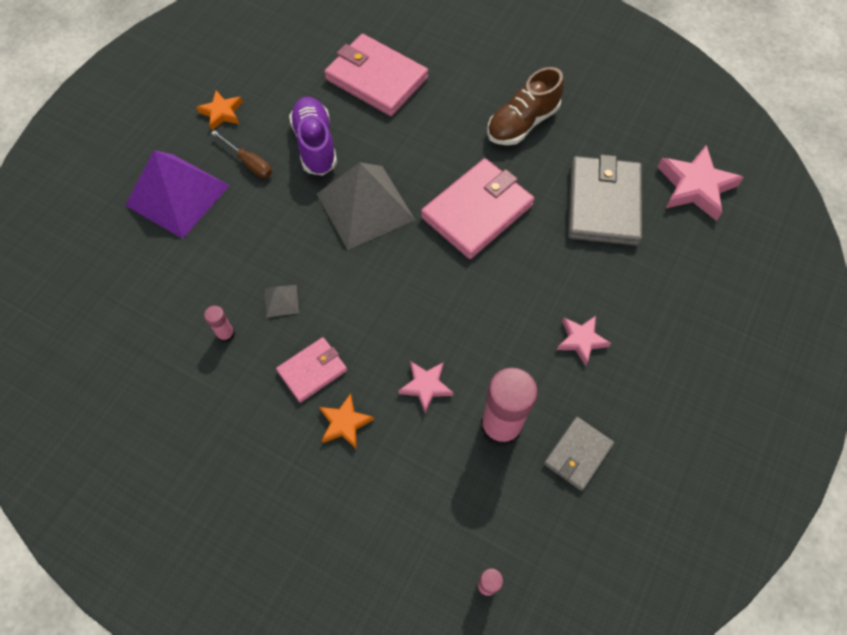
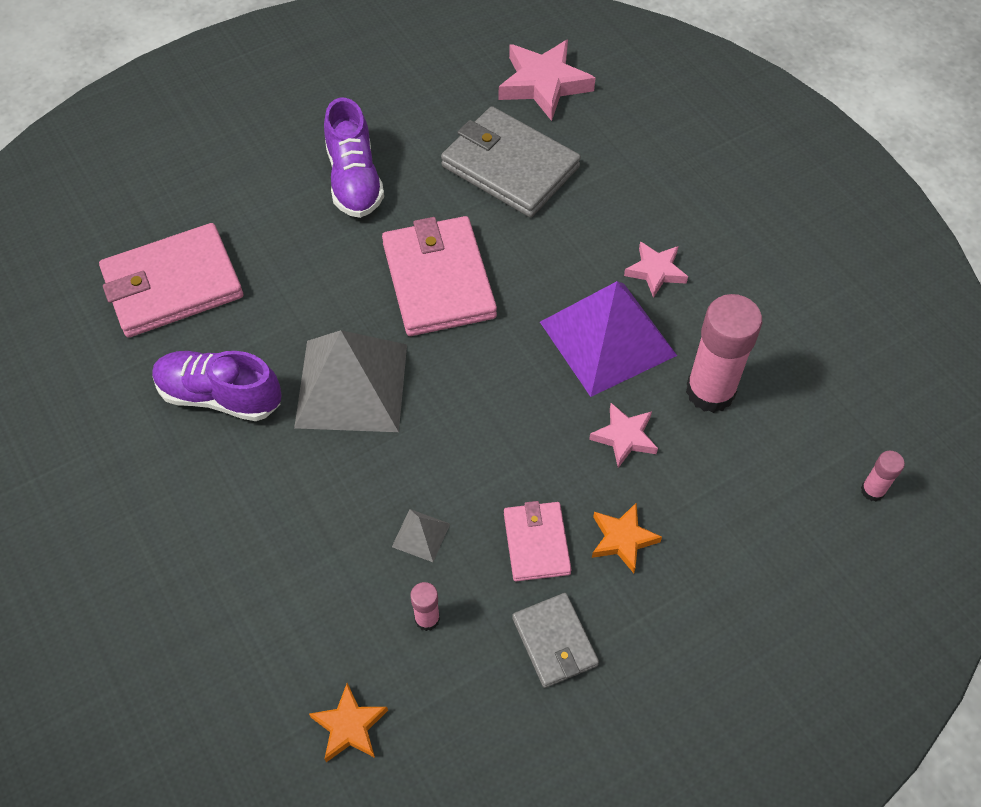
camera: 60 degrees left, 5 degrees down
(177, 195) = (174, 591): purple pyramid -> purple pyramid (608, 338)
(222, 113) = (80, 480): orange star -> orange star (349, 726)
(249, 163) = (189, 482): brown screwdriver -> none
(522, 123) = (354, 180): brown shoe -> purple shoe
(578, 454) = (777, 341): grey wallet -> grey wallet (555, 642)

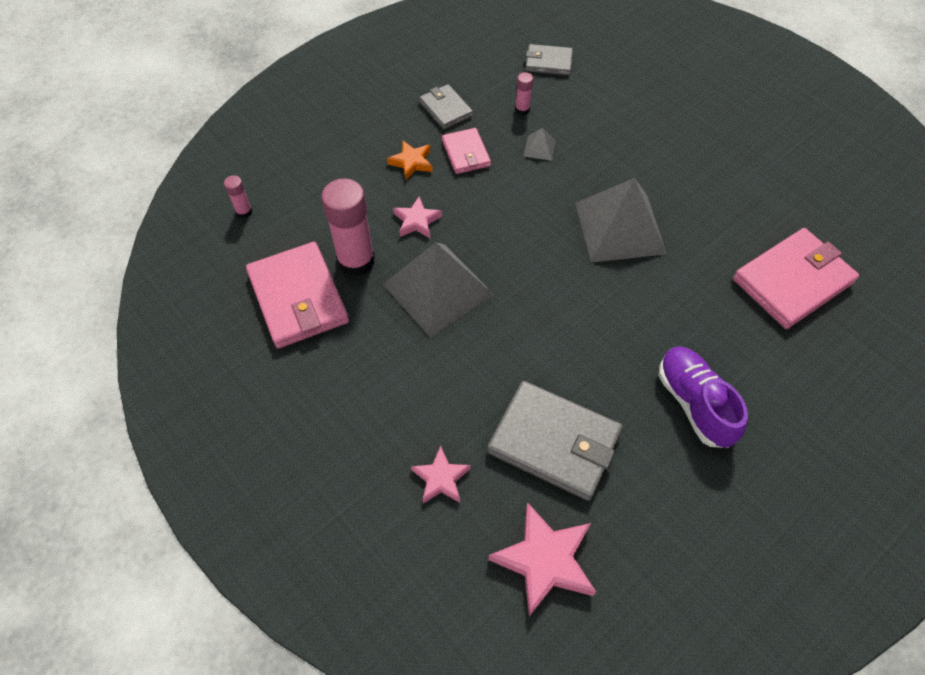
camera: 170 degrees right, 0 degrees up
(220, 396) = (708, 208): purple shoe -> none
(349, 726) = (548, 62): orange star -> grey wallet
(438, 280) = (584, 317): pink wallet -> pink wallet (298, 298)
(608, 338) = (437, 289): purple pyramid -> grey pyramid
(655, 271) = (404, 352): pink star -> pink star (441, 478)

